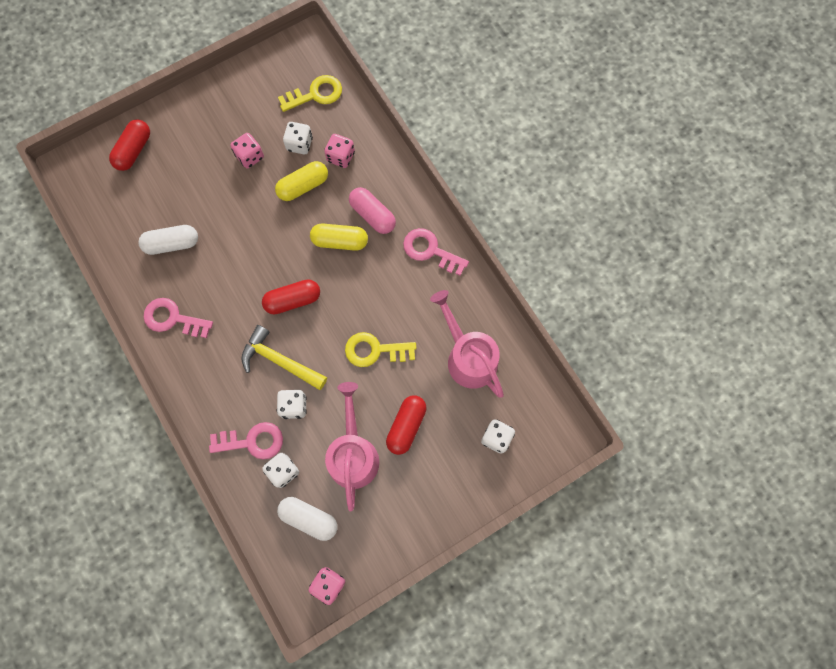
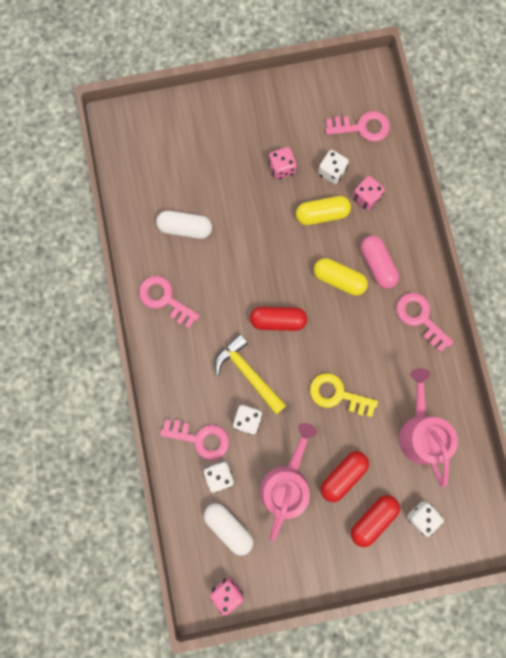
camera: 20 degrees right, 5 degrees up
(134, 150) = (177, 126): red capsule -> red capsule (373, 519)
(315, 94) = (362, 127): yellow key -> pink key

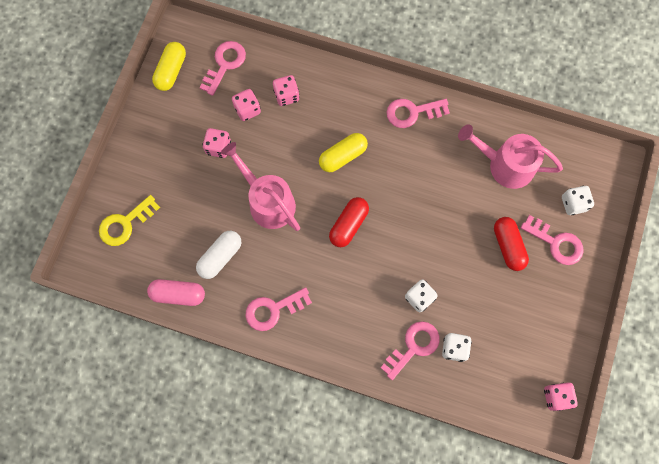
camera: 60 degrees left, 5 degrees down
(228, 527) = (502, 364): white capsule -> none
(248, 373) = (379, 274): yellow hammer -> none
(286, 483) = (490, 295): pink watering can -> pink watering can (268, 201)
(322, 214) = (279, 138): yellow capsule -> yellow capsule (171, 71)
(331, 172) = (247, 110): white dice -> pink dice
(337, 394) = (439, 212): yellow key -> yellow key (125, 223)
(373, 519) = (556, 242): red capsule -> pink key
(377, 265) = (349, 119): pink capsule -> pink capsule (178, 294)

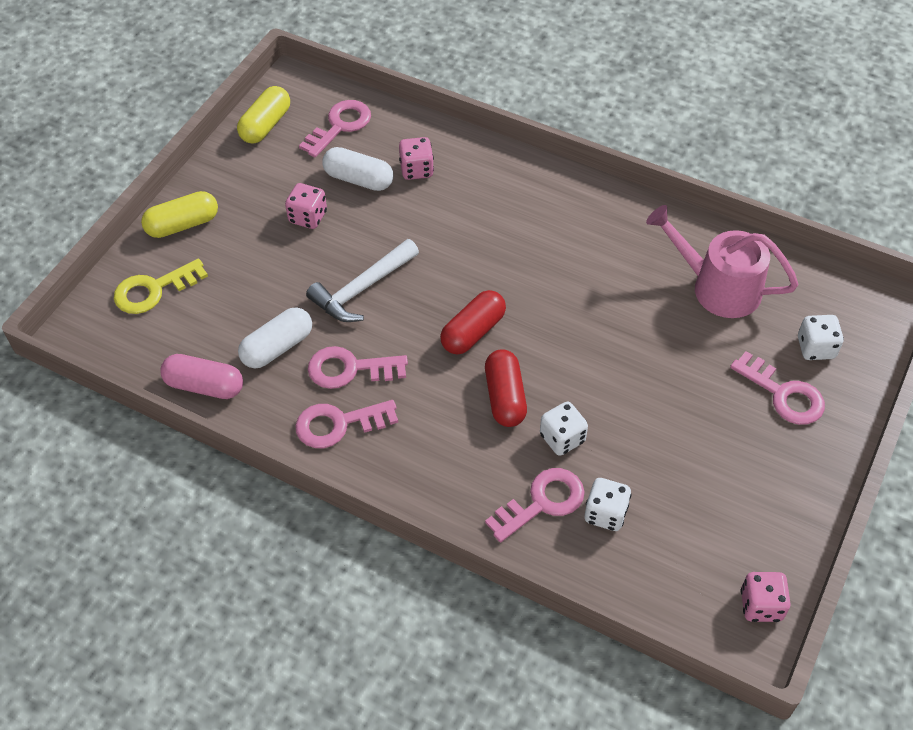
camera: 10 degrees right, 20 degrees down
(247, 110) = (358, 179): pink dice -> white capsule
(268, 201) = (362, 289): pink watering can -> white hammer
(343, 156) = (481, 248): yellow capsule -> yellow capsule (183, 224)
(412, 112) = (591, 209): pink key -> pink key (350, 369)
(508, 246) = (708, 389): red capsule -> red capsule (505, 397)

